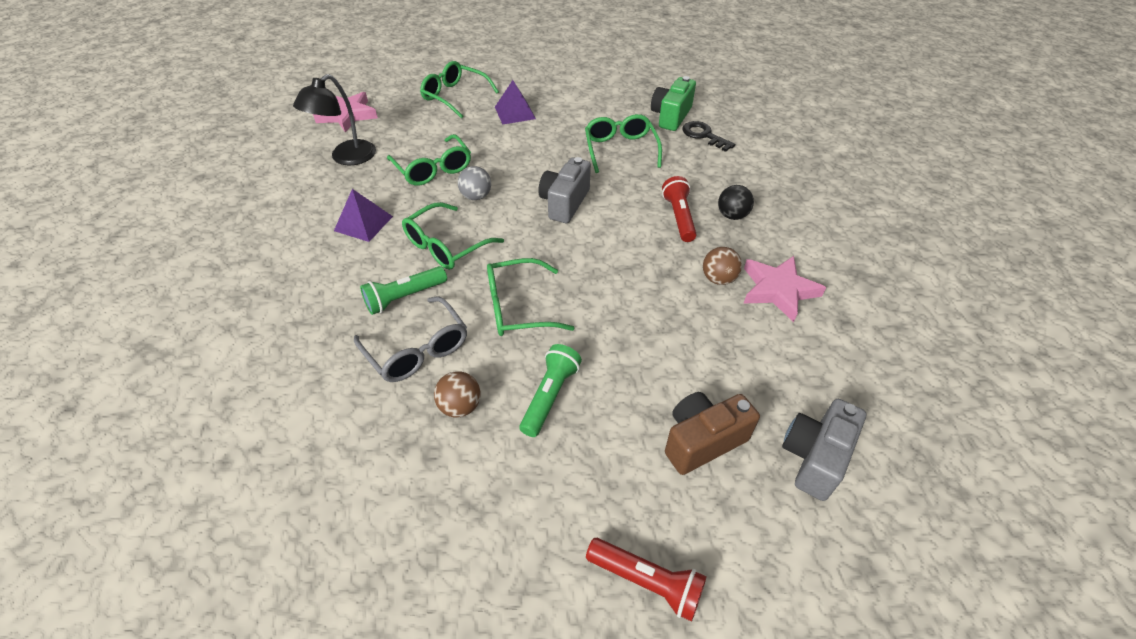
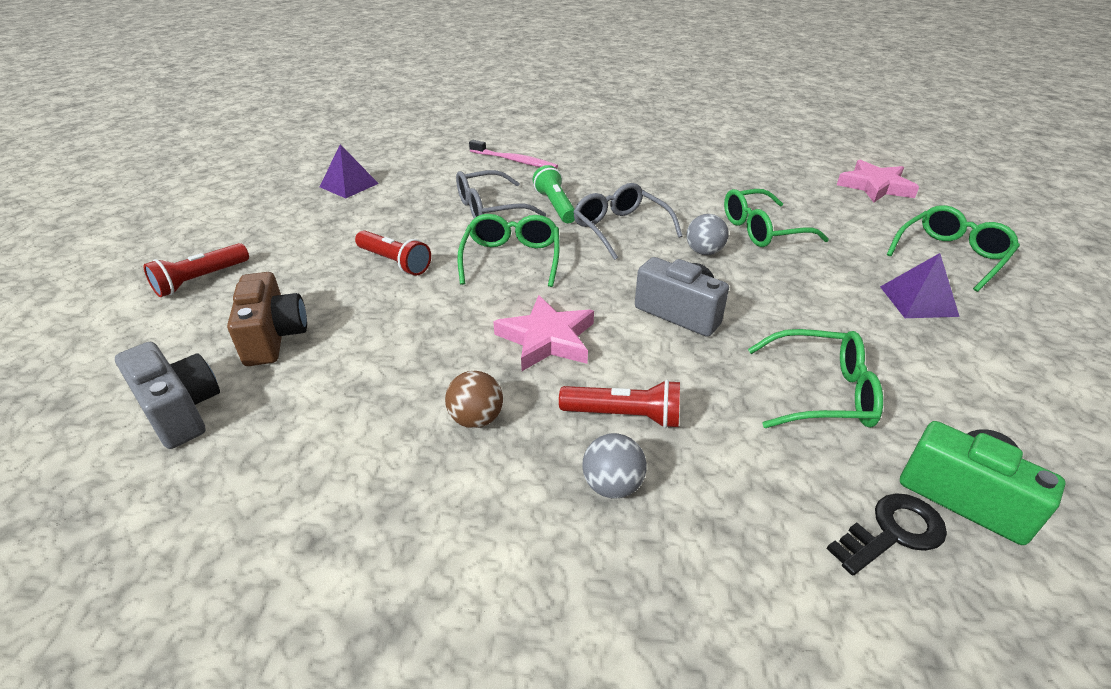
camera: 105 degrees right, 10 degrees down
(279, 359) = (514, 161): none -> pink toothbrush
(347, 158) = (784, 185): black lamp -> none
(363, 223) = (668, 191): purple pyramid -> purple pyramid (349, 185)
(446, 246) = (620, 228): green glasses -> grey glasses
(460, 406) = (418, 222): brown ball -> none
(550, 396) = (394, 262): green flashlight -> red flashlight
(732, 215) = (612, 485): black ball -> grey ball
(778, 290) = (420, 479): pink star -> pink star (547, 339)

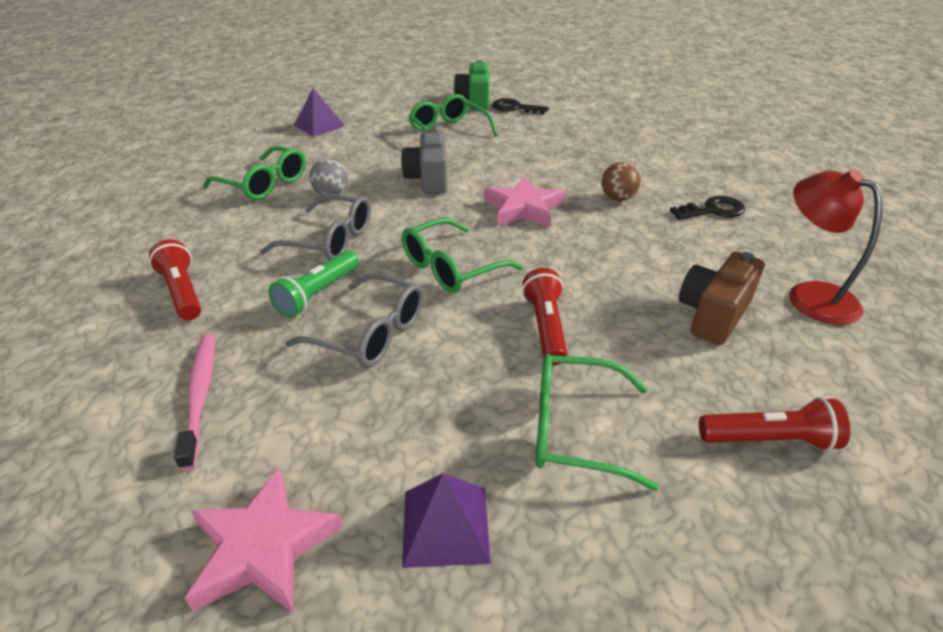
camera: 130 degrees left, 0 degrees up
(180, 411) = (810, 295): grey camera -> red lamp
(345, 481) = (712, 210): none -> black key
(612, 485) = (588, 154): grey ball -> none
(620, 228) = (330, 240): grey glasses -> grey glasses turned 90 degrees counterclockwise
(624, 416) = (544, 165): red flashlight -> red flashlight (182, 292)
(875, 186) = (123, 162): pink star -> pink star (263, 547)
(951, 255) = (242, 125): green glasses -> green glasses (574, 429)

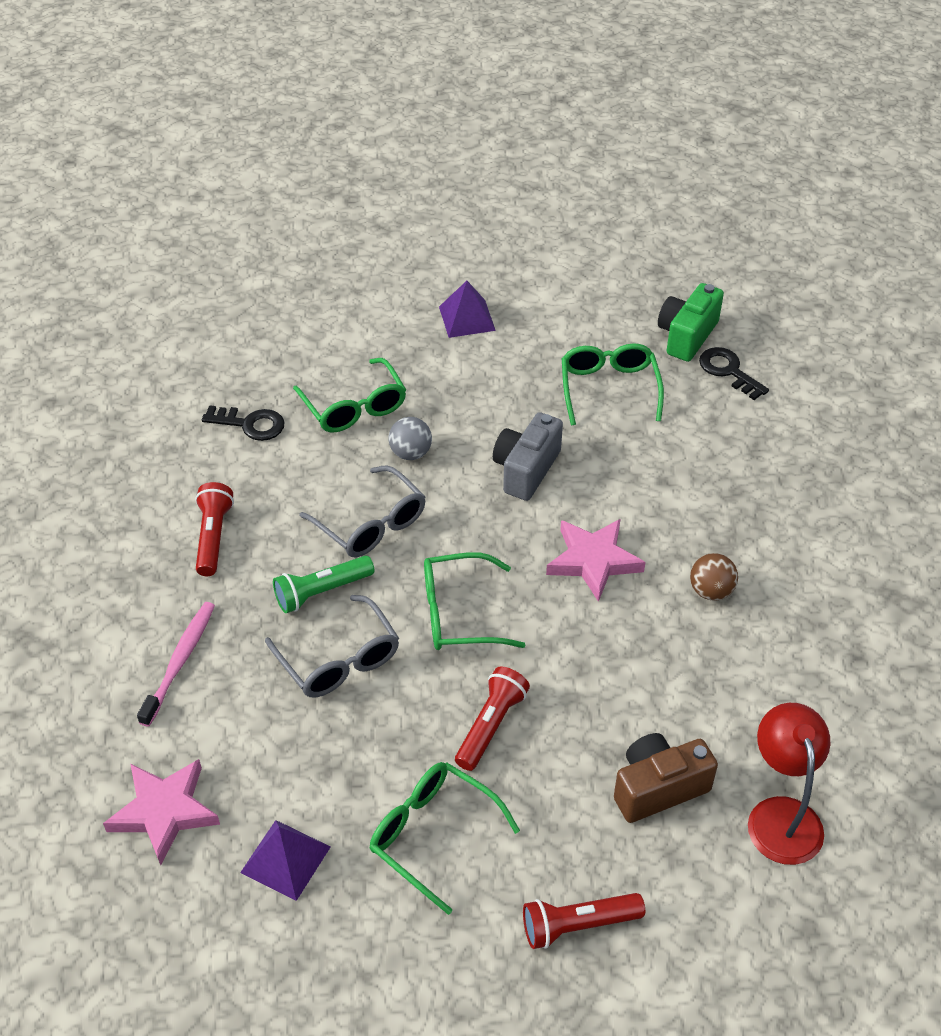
camera: 30 degrees right, 10 degrees up
(712, 210) = (803, 657): black key -> black key (250, 424)
(769, 440) = (578, 925): red flashlight -> red flashlight turned 135 degrees clockwise

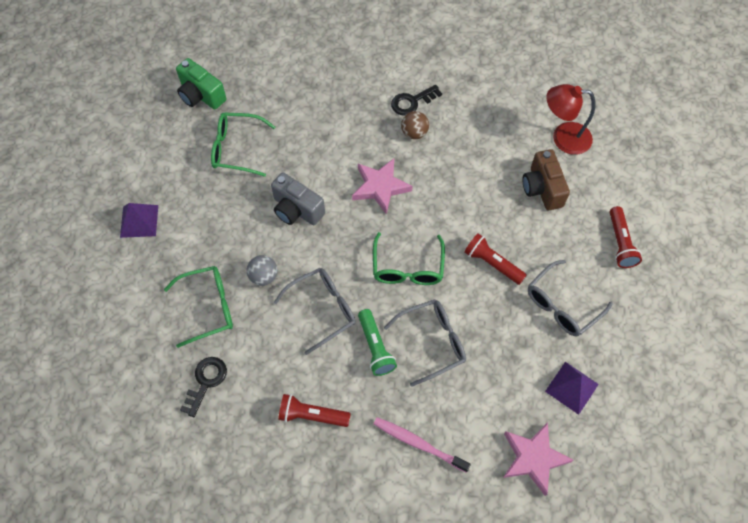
camera: 80 degrees left, 15 degrees up
(432, 835) = (562, 305): green glasses -> grey glasses
(728, 371) = (240, 81): black key -> black key (412, 102)

